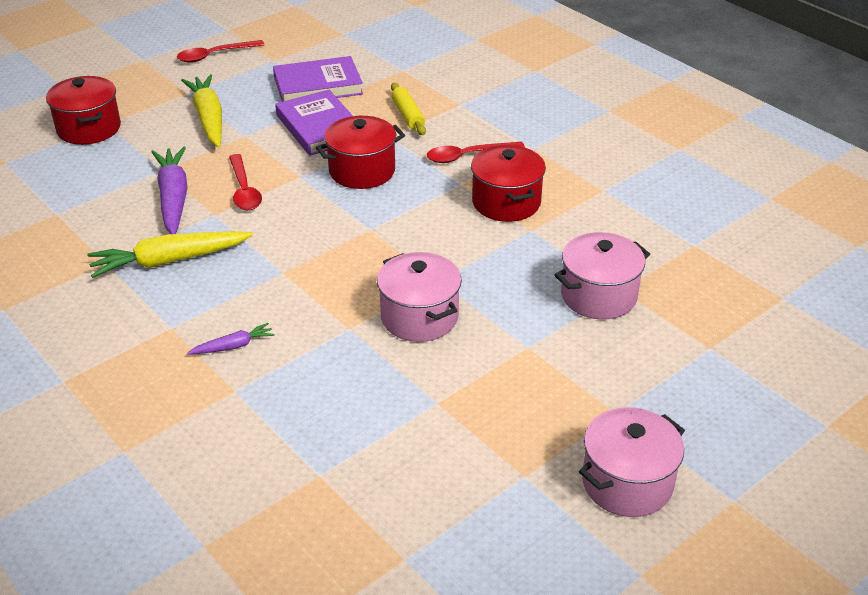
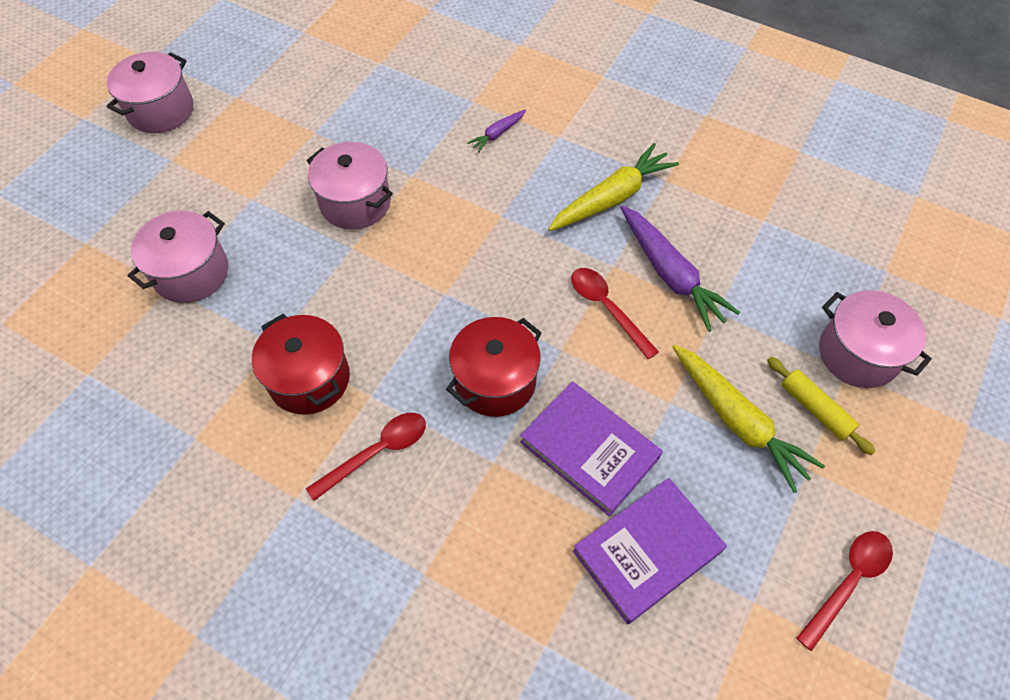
camera: 160 degrees right, 20 degrees up
(89, 128) = (858, 354): red pot -> pink pot
(408, 115) = (487, 518): yellow rolling pin -> yellow rolling pin (815, 409)

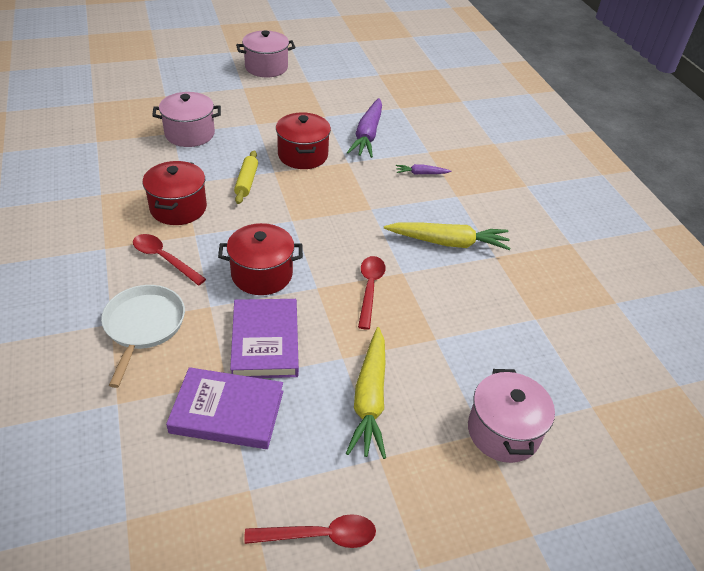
camera: 40 degrees right, 15 degrees down
(355, 203) = (303, 155): pink pot -> red pot
(377, 452) = (164, 259): red spoon -> red spoon turned 150 degrees counterclockwise
(459, 544) = (143, 326): none -> white pan
(670, 274) = (432, 301): purple carrot -> purple carrot (367, 135)
(815, 409) = (430, 434): yellow rolling pin -> yellow rolling pin (246, 182)

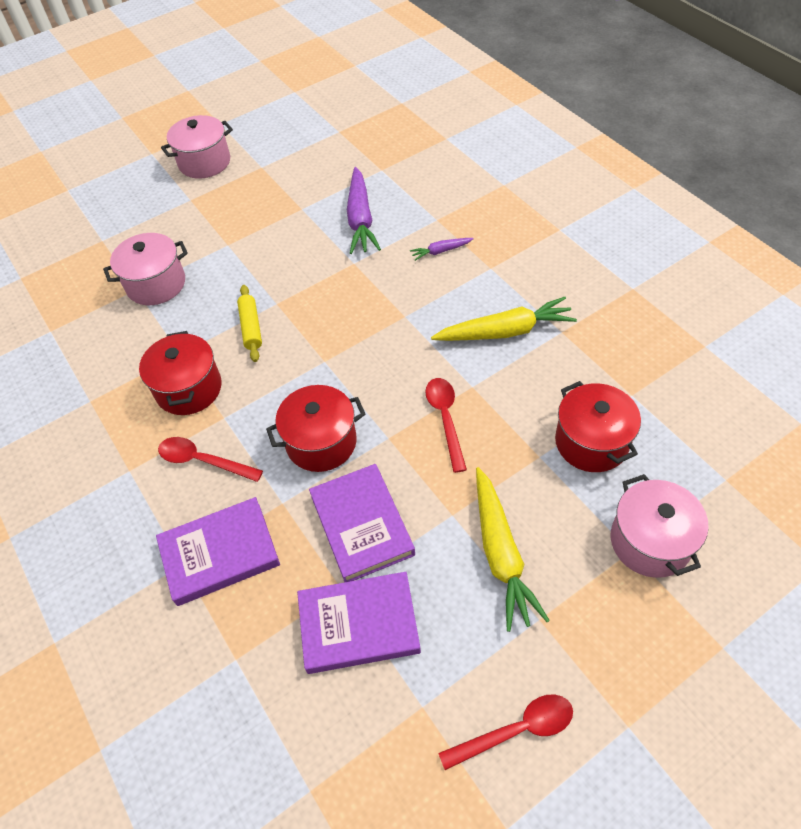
camera: 10 degrees left, 10 degrees up
(143, 326) = (220, 554): white pan -> purple book
(303, 155) = (299, 270): red pot -> red pot (591, 442)

